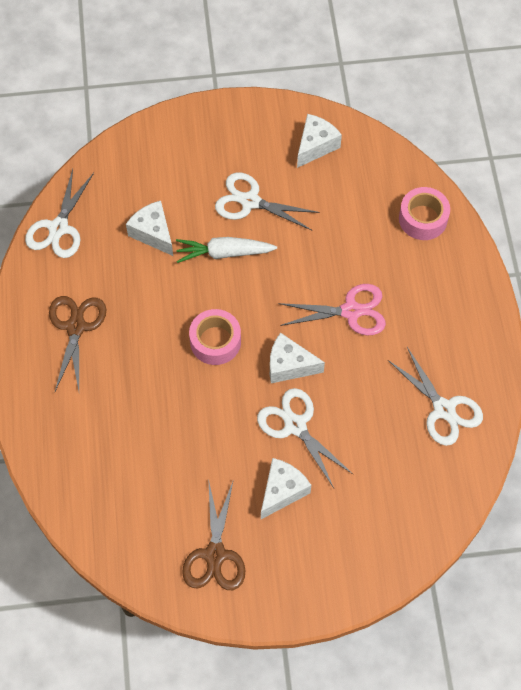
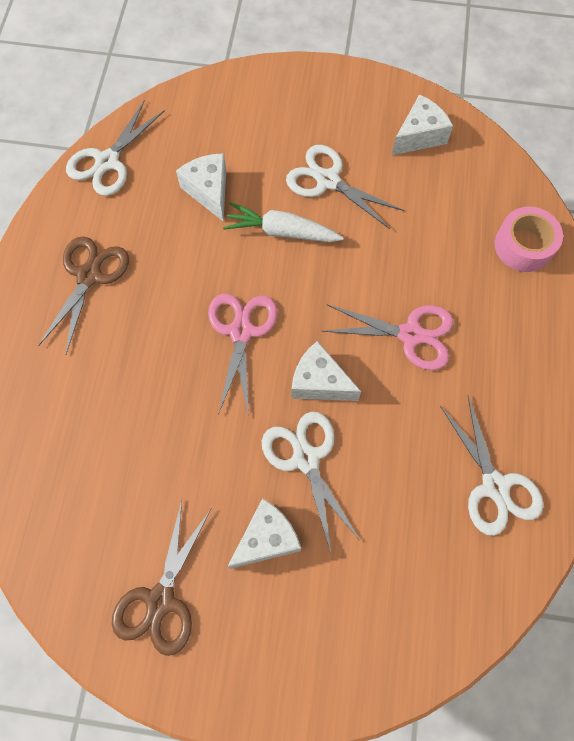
camera: 15 degrees right, 5 degrees up
(215, 341) = (241, 331): pink tape -> pink scissors

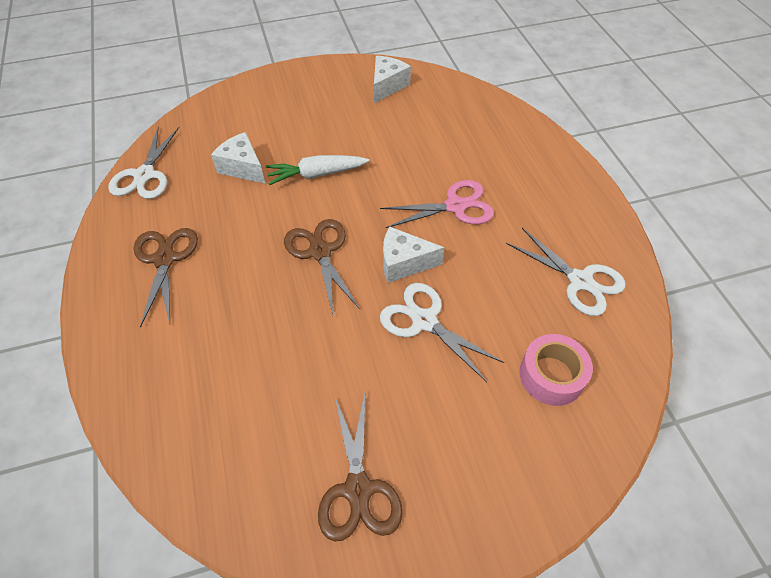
camera: 25 degrees left, 15 degrees down
(241, 331) = (320, 252): pink scissors -> brown scissors
(267, 539) = (426, 395): white cheese -> none
(328, 180) = (335, 132): white scissors -> none
(523, 246) = (501, 125): pink tape -> pink tape (551, 375)

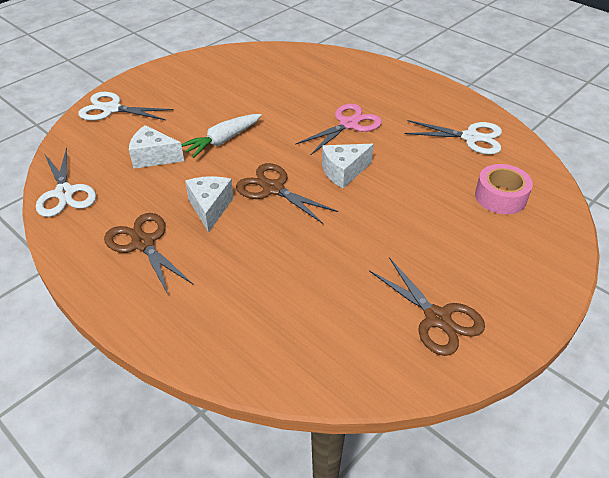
camera: 30 degrees left, 10 degrees down
(387, 86) = (226, 66): white cheese -> white cheese (210, 208)
(424, 321) = (390, 200): white scissors -> white scissors (111, 109)

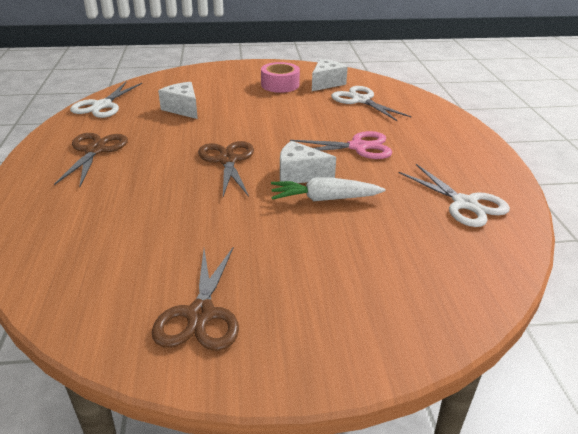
camera: 40 degrees right, 10 degrees down
(111, 109) = (203, 75): white scissors -> white scissors (361, 100)
(210, 208) = (167, 151): white cheese -> white cheese (326, 83)
(222, 140) = (242, 118): white carrot -> white carrot (324, 199)
(500, 197) = (420, 262): pink tape -> pink tape (280, 85)

